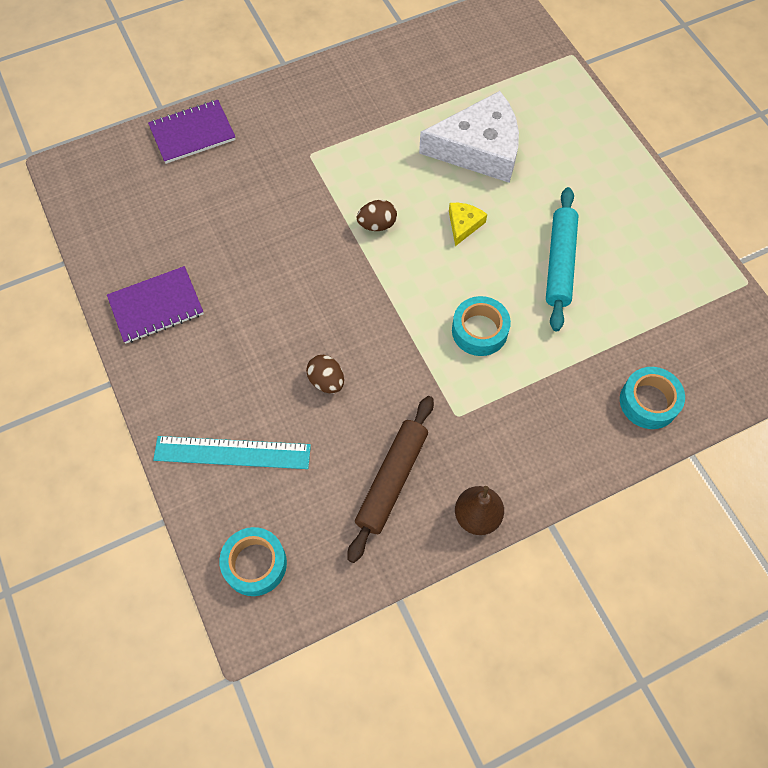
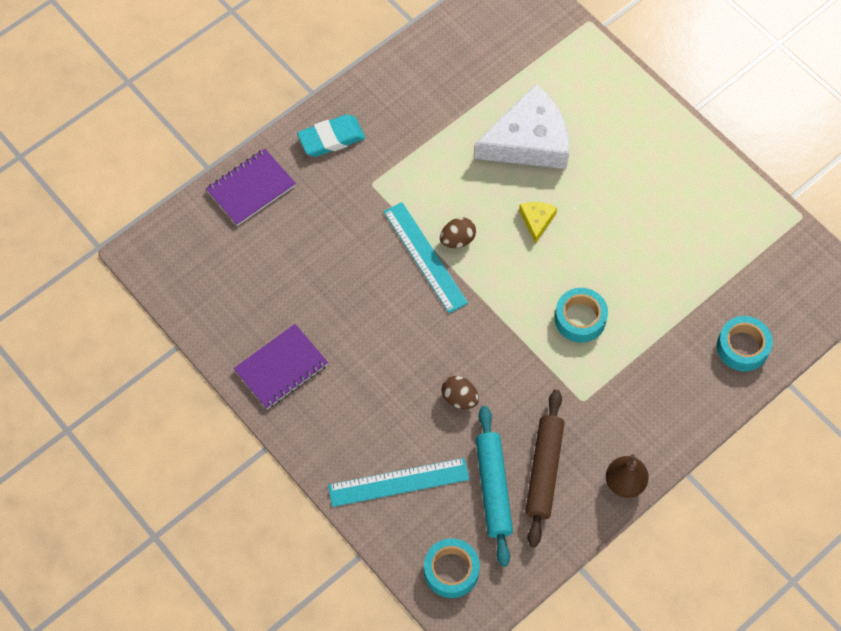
camera: 15 degrees left, 0 degrees up
(286, 106) = (331, 138): none -> turquoise eraser
(339, 233) = (425, 257): none -> turquoise ruler
(560, 263) = (633, 238): turquoise rolling pin -> turquoise rolling pin (493, 488)

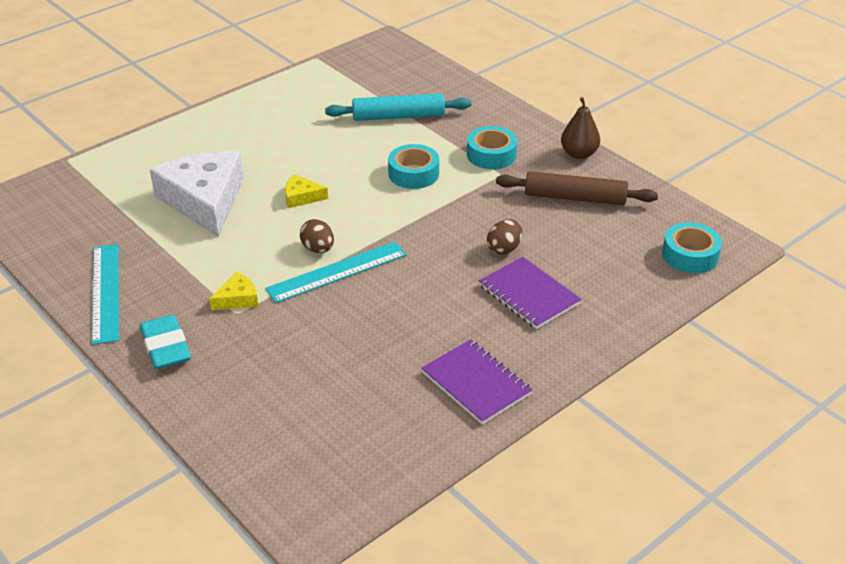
camera: 90 degrees left, 25 degrees down
(251, 188) = (223, 418): purple notebook -> purple notebook (528, 295)
(389, 183) = (237, 299): none -> yellow cheese
(398, 482) = (603, 290): turquoise ruler -> turquoise ruler (106, 292)
(493, 488) = (598, 228): turquoise rolling pin -> turquoise rolling pin (398, 116)
(742, 347) = (442, 91): turquoise tape -> turquoise tape (491, 155)

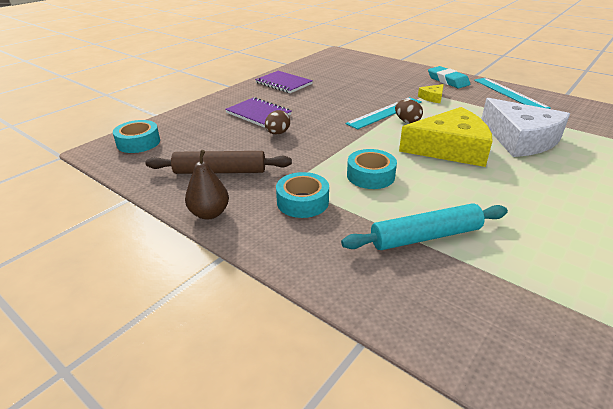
camera: 170 degrees right, 5 degrees down
(301, 197) = (450, 148): yellow cheese -> yellow cheese, size x2.35

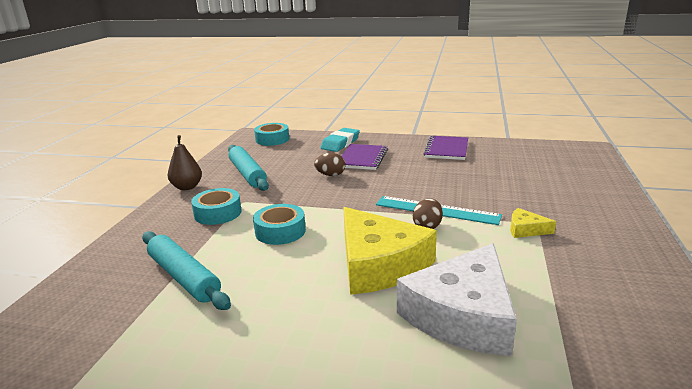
camera: 65 degrees right, 10 degrees down
(220, 171) = (248, 174): brown rolling pin -> turquoise rolling pin
(448, 81) = (611, 230): turquoise eraser -> turquoise eraser (340, 143)
(509, 93) = (643, 289): turquoise ruler -> none

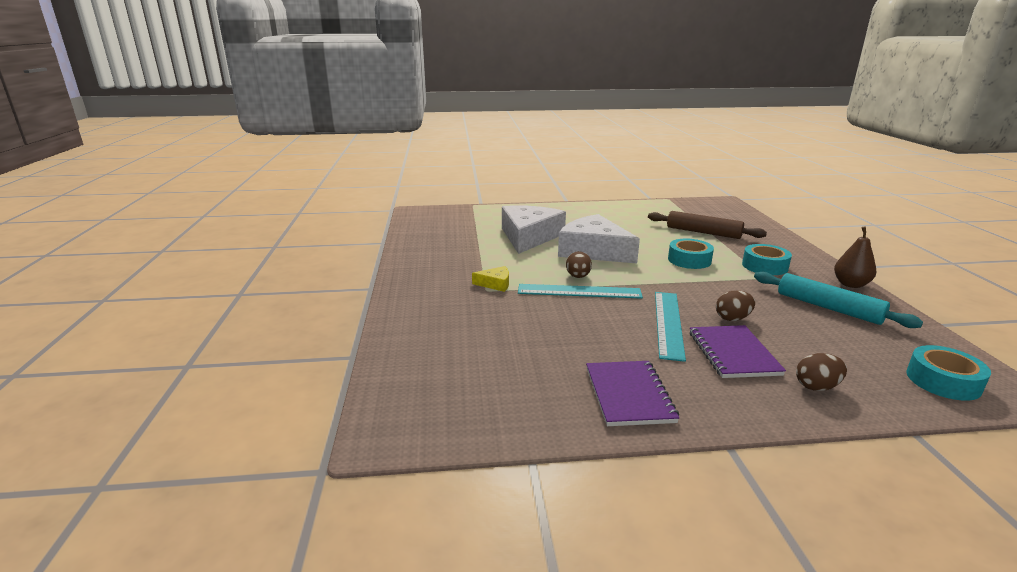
camera: 160 degrees right, 0 degrees up
(183, 277) = (703, 232): turquoise rolling pin -> brown rolling pin
(340, 143) = (817, 387): turquoise eraser -> brown egg
(379, 264) = (593, 251): yellow cheese -> white cheese
(383, 177) = (668, 323): none -> turquoise ruler

